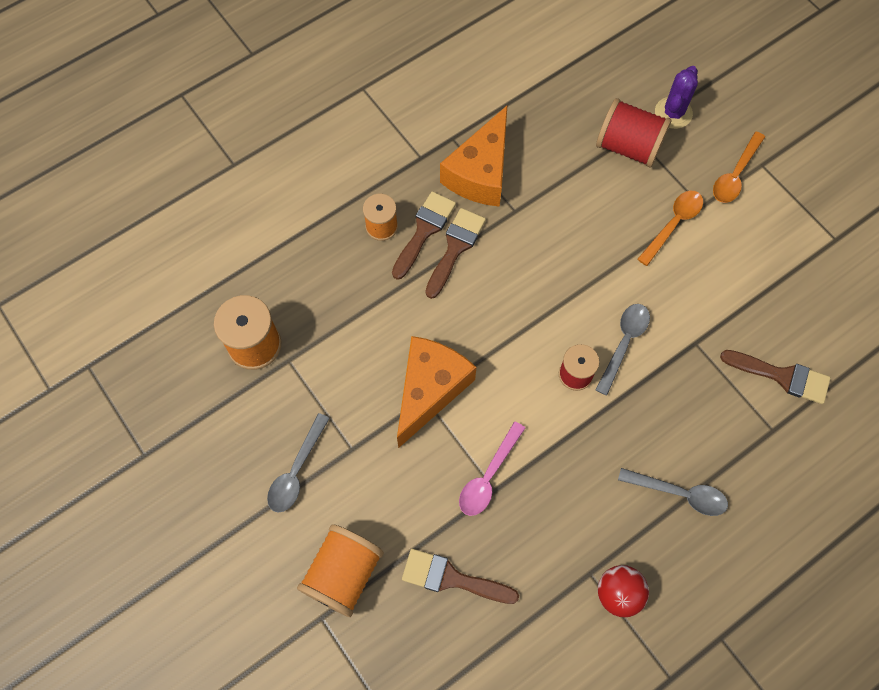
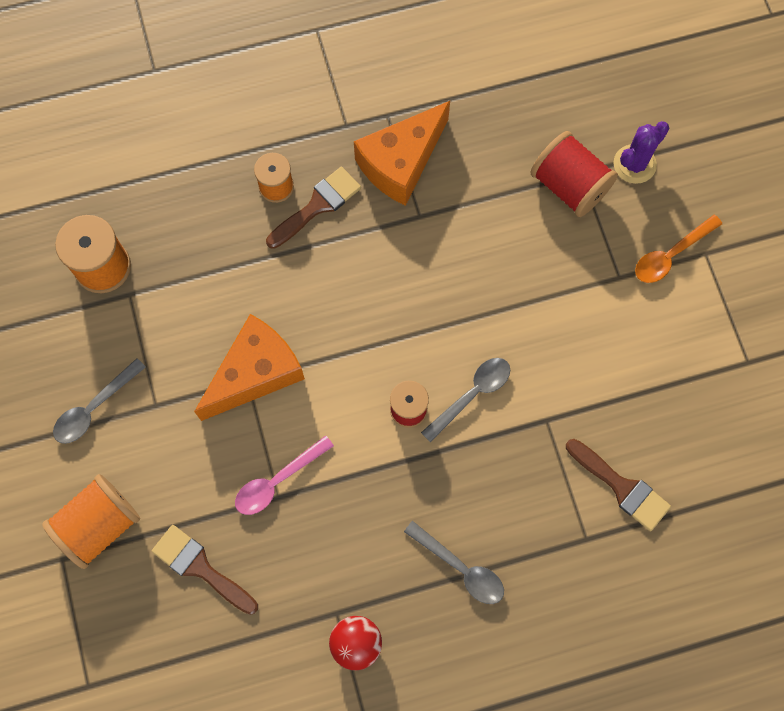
camera: 20 degrees right, 5 degrees up
(455, 248) = (341, 235): brown brush -> none
(673, 224) = (580, 286): orange spoon -> none

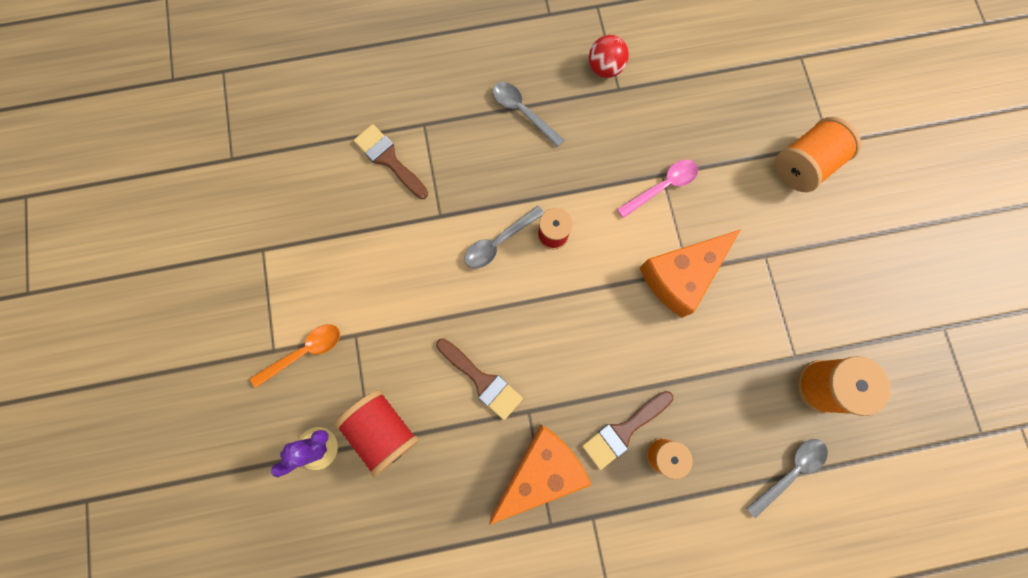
camera: 175 degrees left, 5 degrees up
(94, 408) = (816, 257): grey spoon -> grey spoon (790, 471)
(201, 568) = (722, 128): brown brush -> brown brush (482, 380)

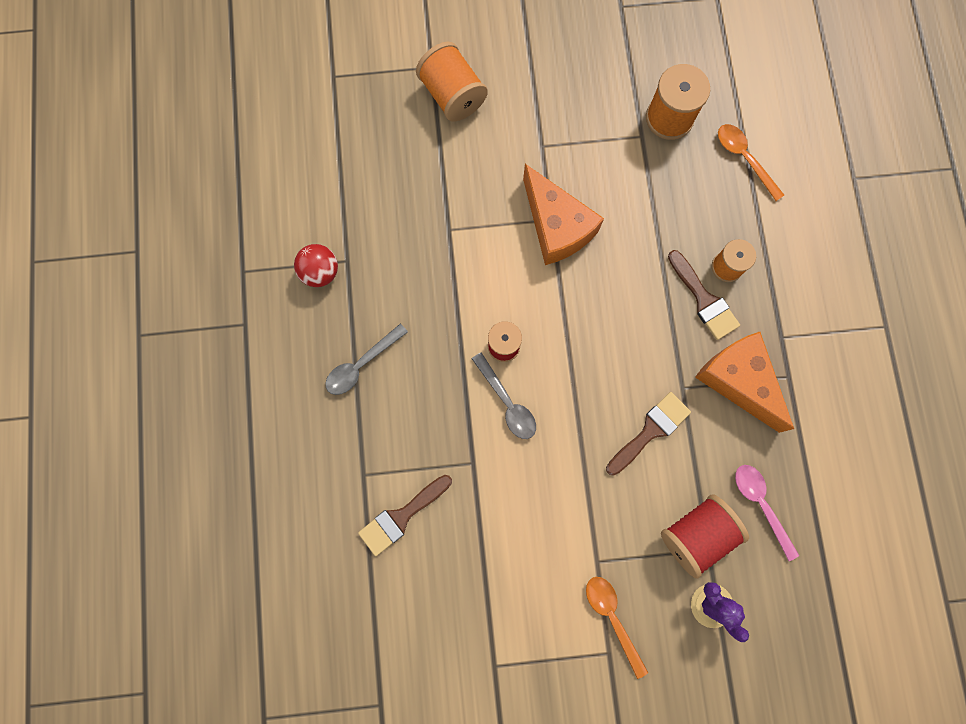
camera: 85 degrees left, 0 degrees up
(662, 186) = (462, 231): pink spoon -> pink spoon (760, 504)
(790, 471) = (744, 158): grey spoon -> orange spoon

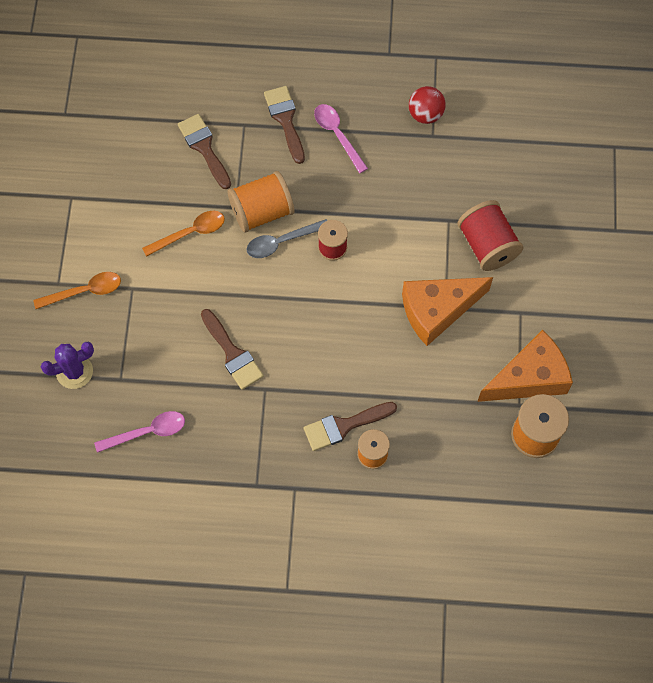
camera: 100 degrees right, 10 degrees down
(350, 427) = (285, 120): none -> brown brush
(361, 365) = (337, 135): grey spoon -> pink spoon
(452, 95) = (583, 243): orange spool -> orange spool (262, 212)
(696, 534) = (135, 372): red spool -> red spool (487, 245)
(738, 381) = (262, 439): orange cheese -> orange cheese (529, 378)
(744, 158) = (482, 497): orange spoon -> orange spoon (190, 233)

